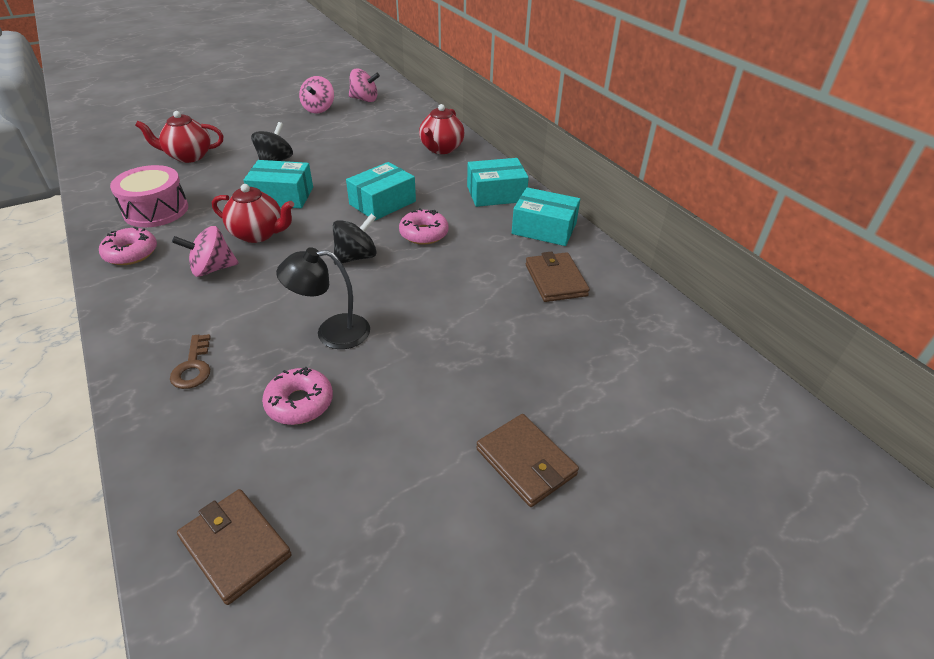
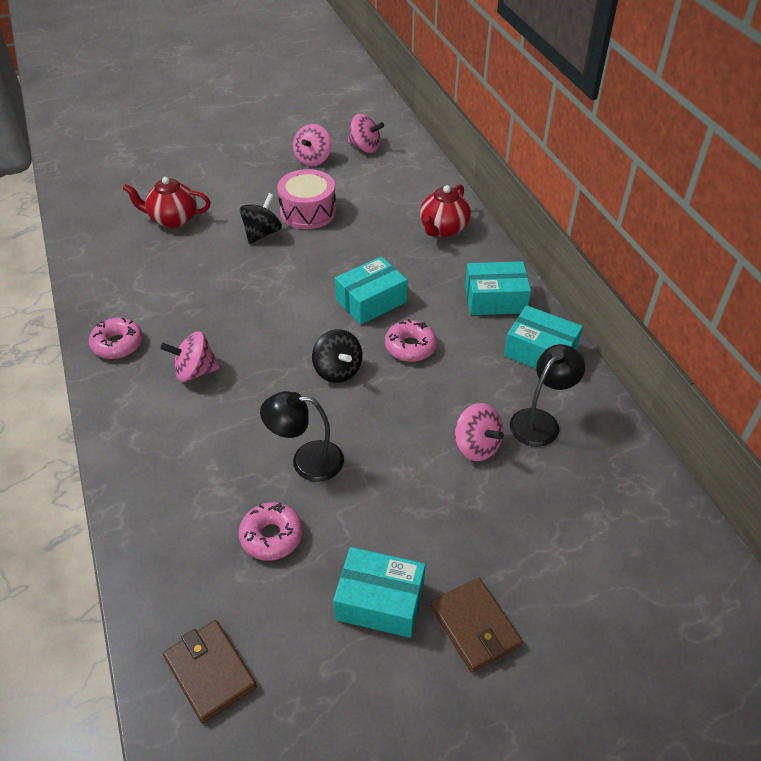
camera: 10 degrees right, 5 degrees up
(156, 210) = (140, 291): pink drum -> pink drum (308, 212)
(193, 367) = (176, 485): brown key -> none
(258, 234) = (241, 331): red teapot -> none
(282, 196) = (267, 283): turquoise box -> turquoise box (380, 601)
(356, 257) = (337, 370): black spinning top -> black spinning top turned 90 degrees clockwise
(499, 305) = (476, 446): none -> pink spinning top
(555, 280) = (540, 421): brown wallet -> black lamp

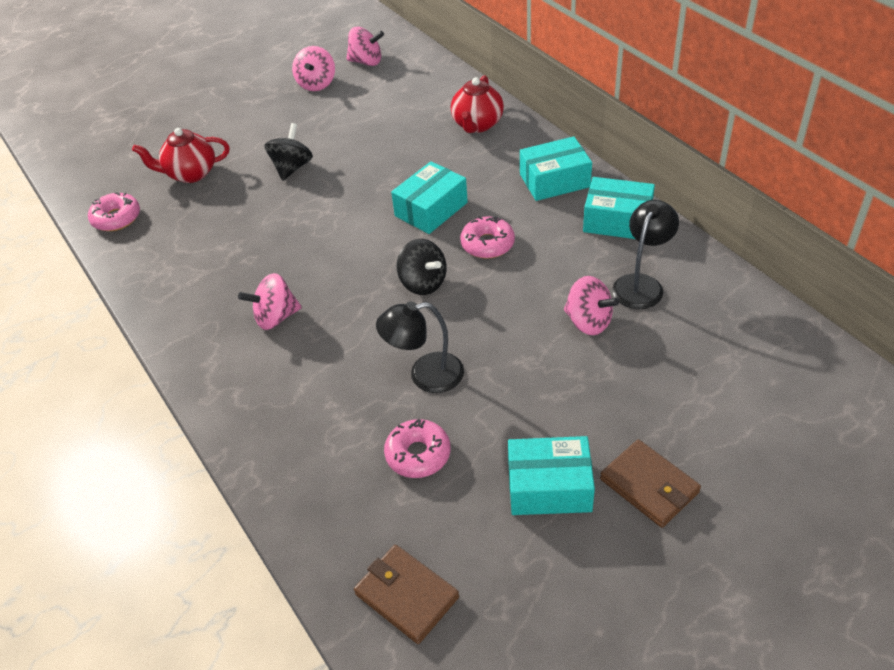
camera: 10 degrees left, 0 degrees up
(117, 344) = (182, 309): pink donut -> pink donut (116, 218)
(308, 212) = (332, 136): pink drum -> none

